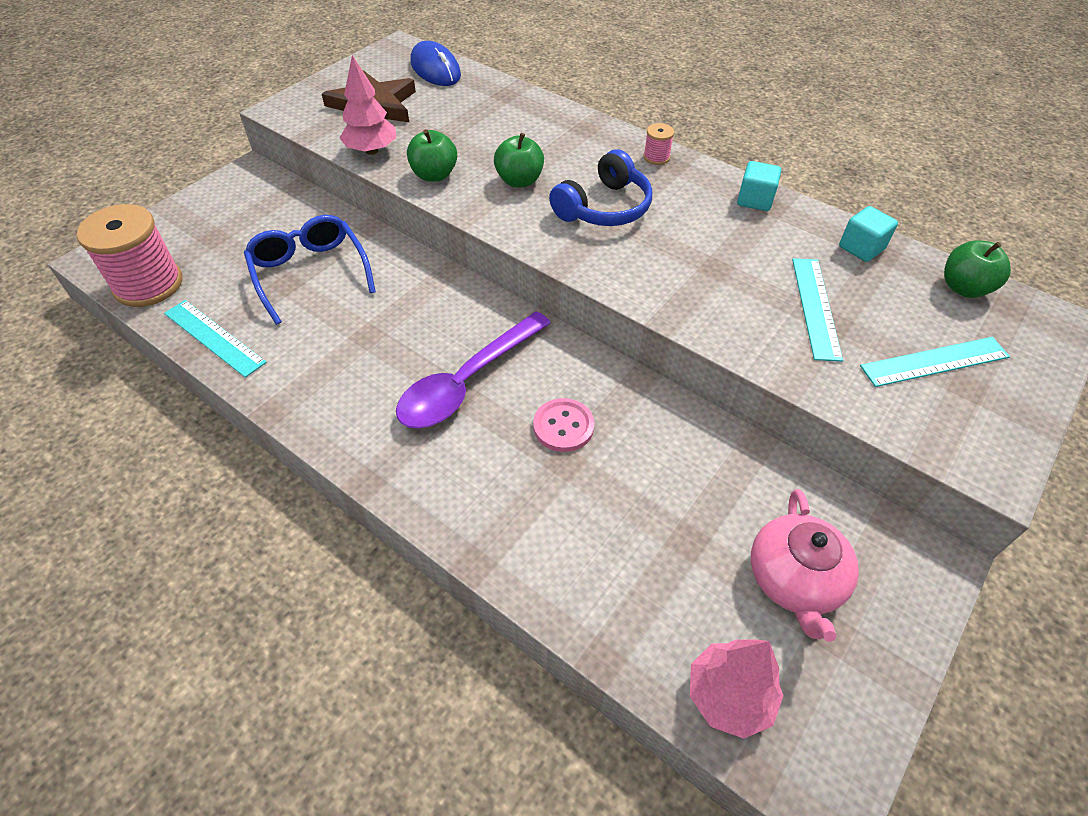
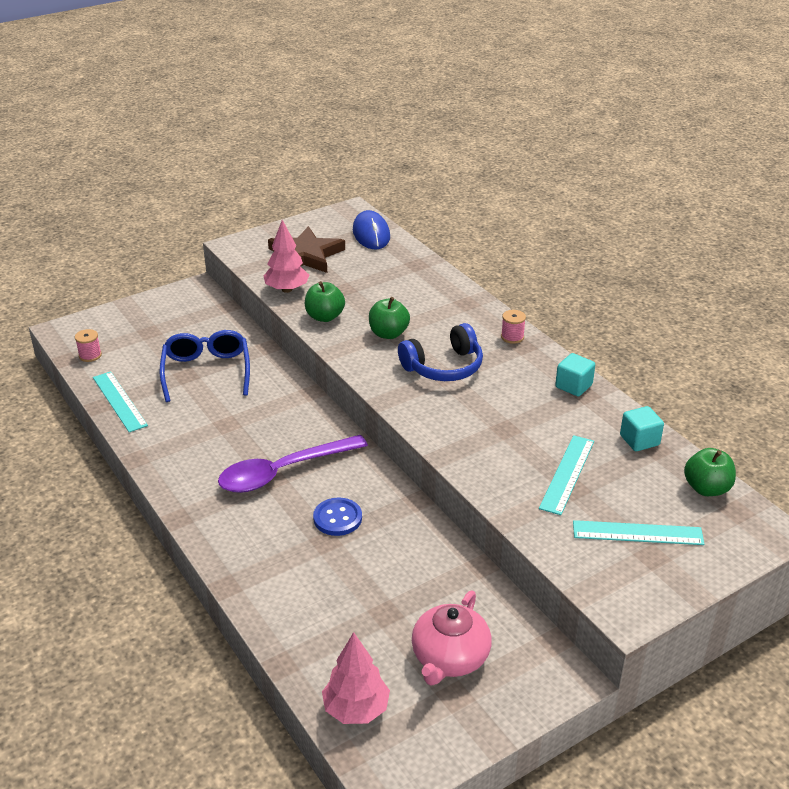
camera: 20 degrees right, 15 degrees down
(148, 284) = (90, 355): pink spool -> pink spool, size x0.44
(563, 426) = (337, 518): pink button -> blue button

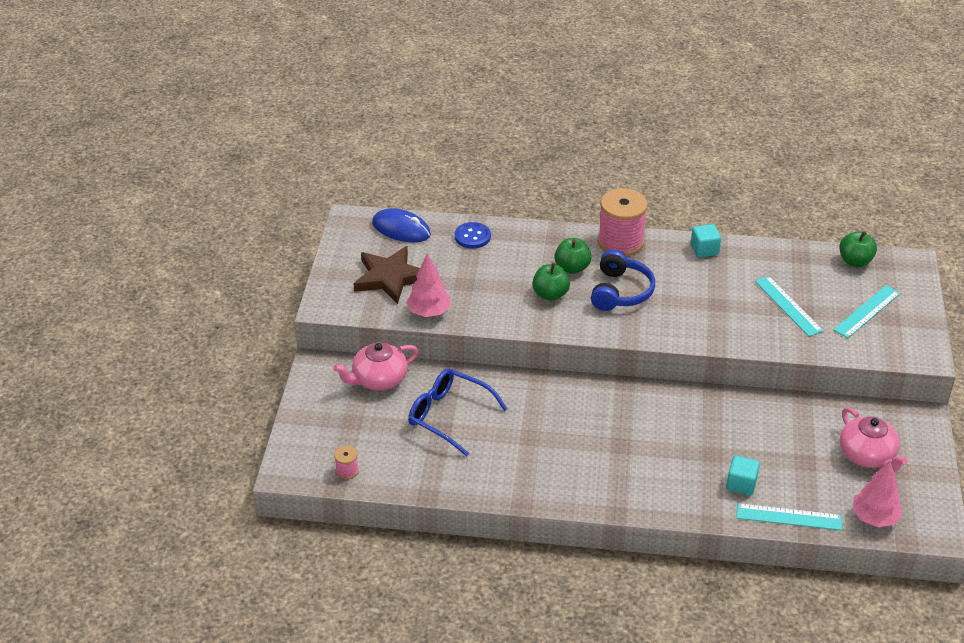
camera: 50 degrees left, 5 degrees up
(119, 401) = (434, 482): turquoise ruler -> turquoise ruler (789, 517)
(211, 320) = (379, 379): none -> pink teapot
(283, 472) = (618, 436): purple spoon -> none
(325, 317) = (491, 313): green apple -> green apple (572, 268)
(337, 518) = (694, 436): blue button -> blue button (472, 237)
(512, 337) = (620, 242): pink spool -> pink spool, size x2.29
(639, 440) = (786, 258): turquoise cube -> turquoise cube (741, 484)

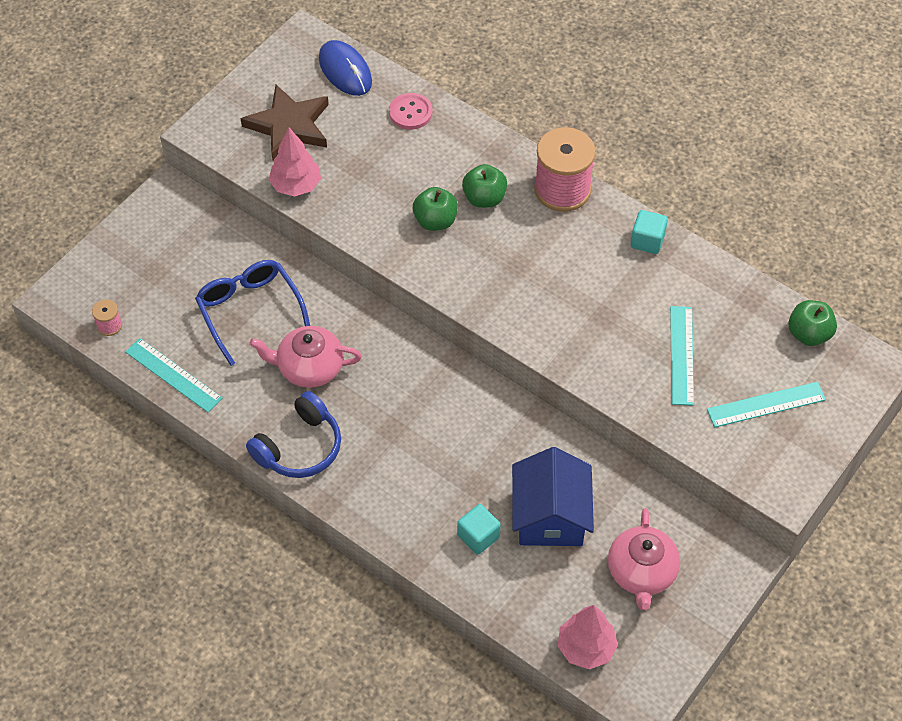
camera: 30 degrees right, 15 degrees up
(379, 379) = (214, 236): pink teapot -> pink teapot (309, 368)
(472, 237) = (410, 112): blue button -> pink button
(620, 292) = (511, 252): blue headphones -> blue headphones (299, 447)
(777, 449) = (550, 516): none -> blue house
(789, 517) = (496, 599): turquoise ruler -> turquoise ruler (173, 375)

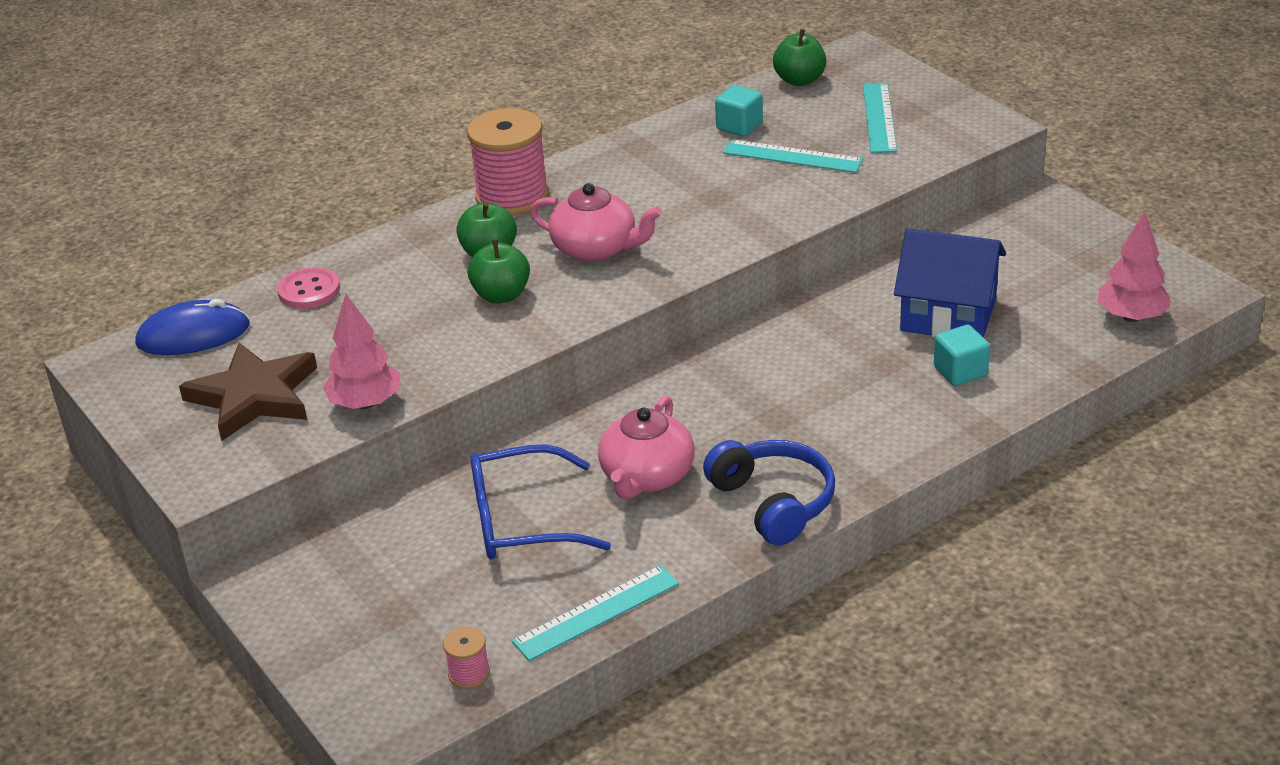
camera: 70 degrees left, 20 degrees down
(641, 572) = (1041, 264): pink teapot -> pink teapot (596, 249)
(647, 241) = (622, 153): turquoise cube -> turquoise cube (739, 126)

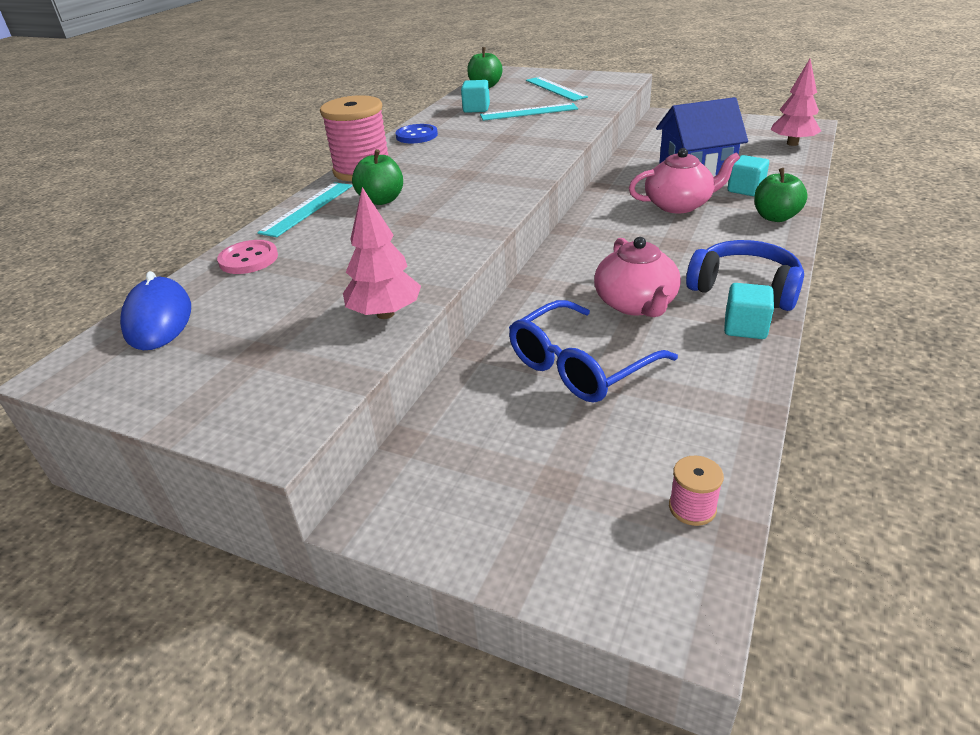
camera: 30 degrees left, 0 degrees up
(193, 335) = (158, 319): blue mouse -> blue mouse turned 60 degrees counterclockwise
(254, 396) = (267, 343): brown star -> none
(501, 295) = (421, 218): green apple -> green apple (775, 217)
(596, 249) = (460, 178): pink teapot -> pink teapot (679, 205)
(596, 612) = (729, 408): turquoise ruler -> turquoise ruler (307, 208)
(622, 155) = (416, 136): none -> blue button
(714, 545) = (745, 327): none -> turquoise cube

